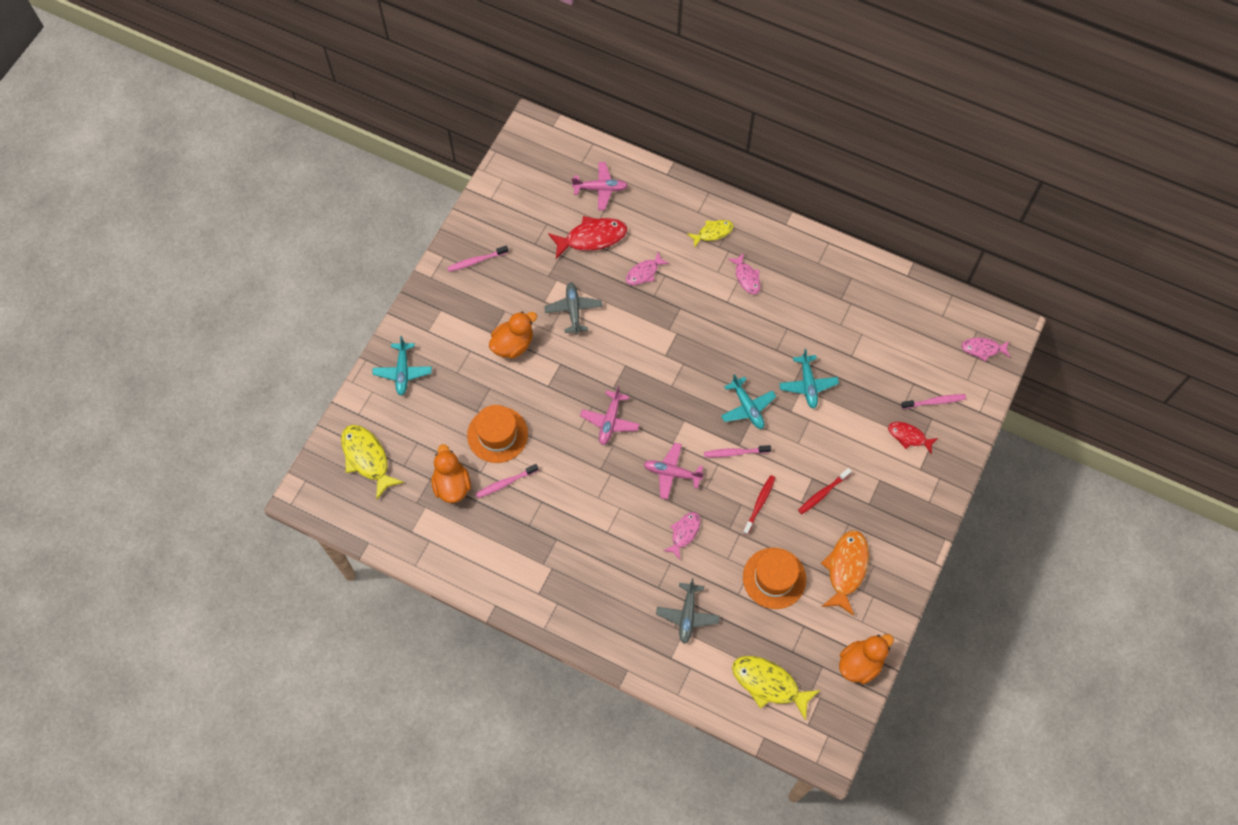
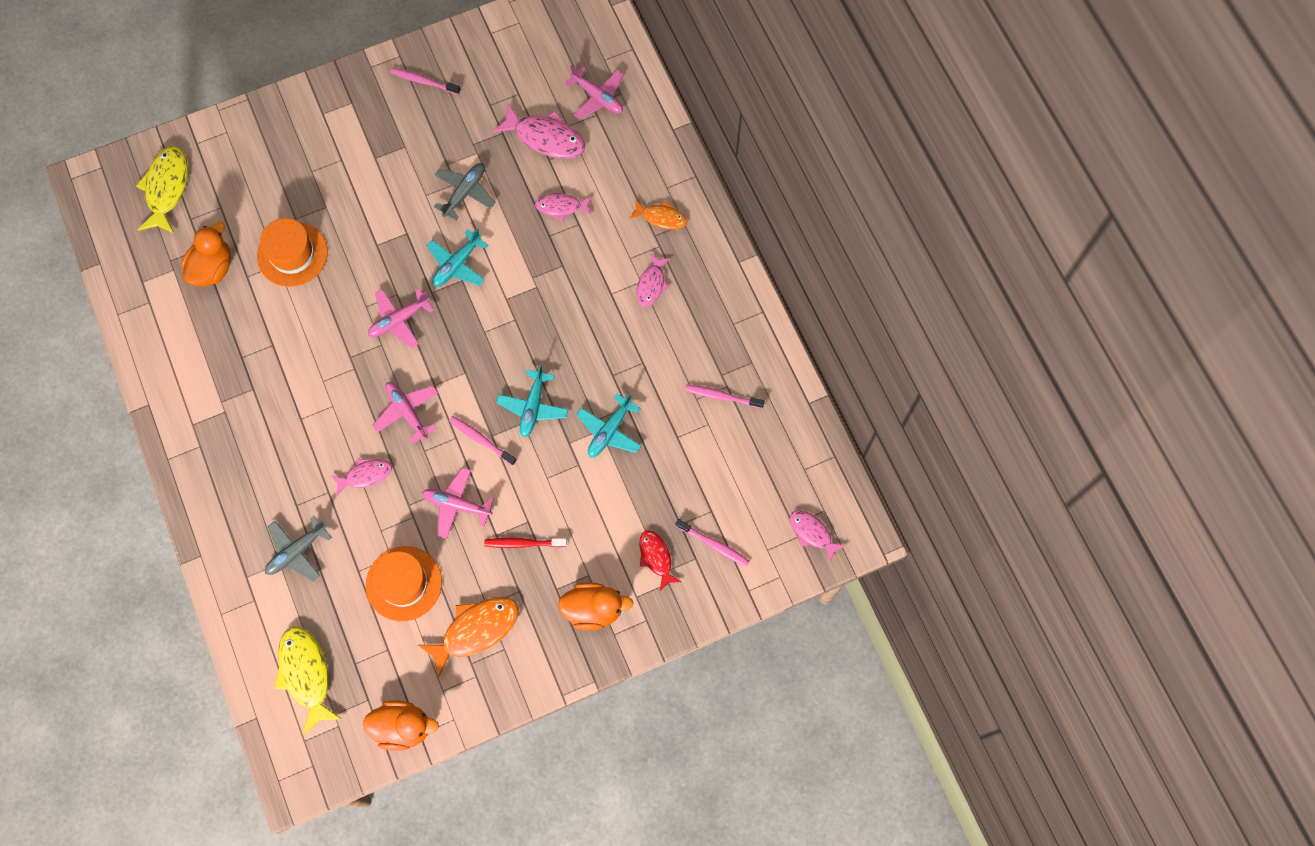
camera: 40 degrees right, 5 degrees up
(403, 372) = (267, 134): turquoise plane -> turquoise plane (457, 264)
(505, 483) = (258, 303): pink toothbrush -> pink toothbrush (722, 396)
(513, 344) = (382, 183): orange duck -> orange duck (593, 609)
(592, 238) = (545, 138): red fish -> pink fish
(713, 233) = (661, 217): yellow fish -> orange fish
(759, 504) = (457, 505): red toothbrush -> pink plane

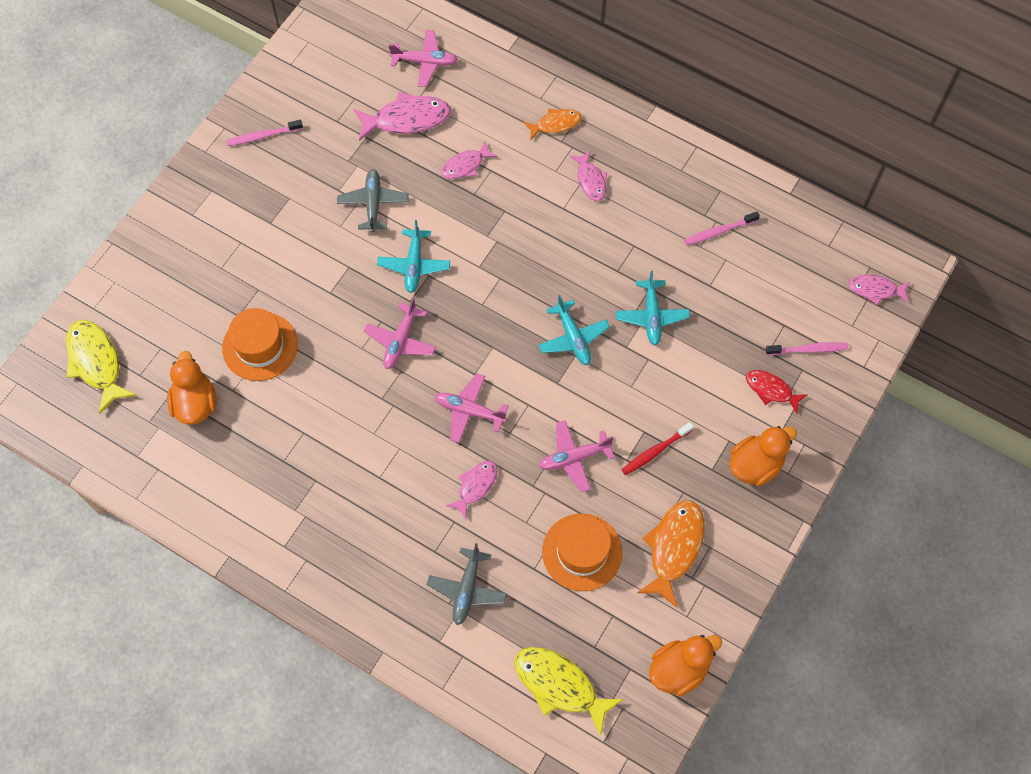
camera: 35 degrees left, 5 degrees down
(481, 440) = (551, 392): pink toothbrush -> none

